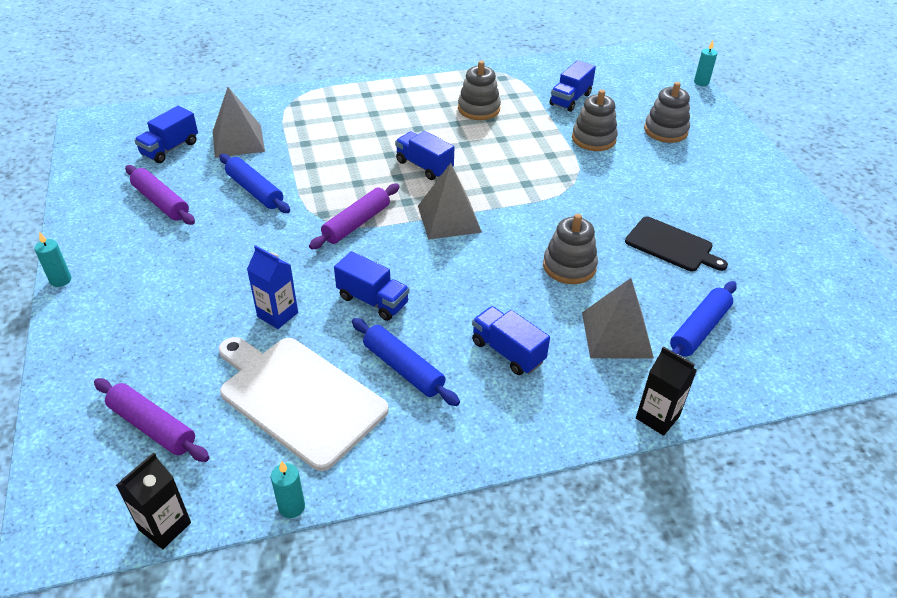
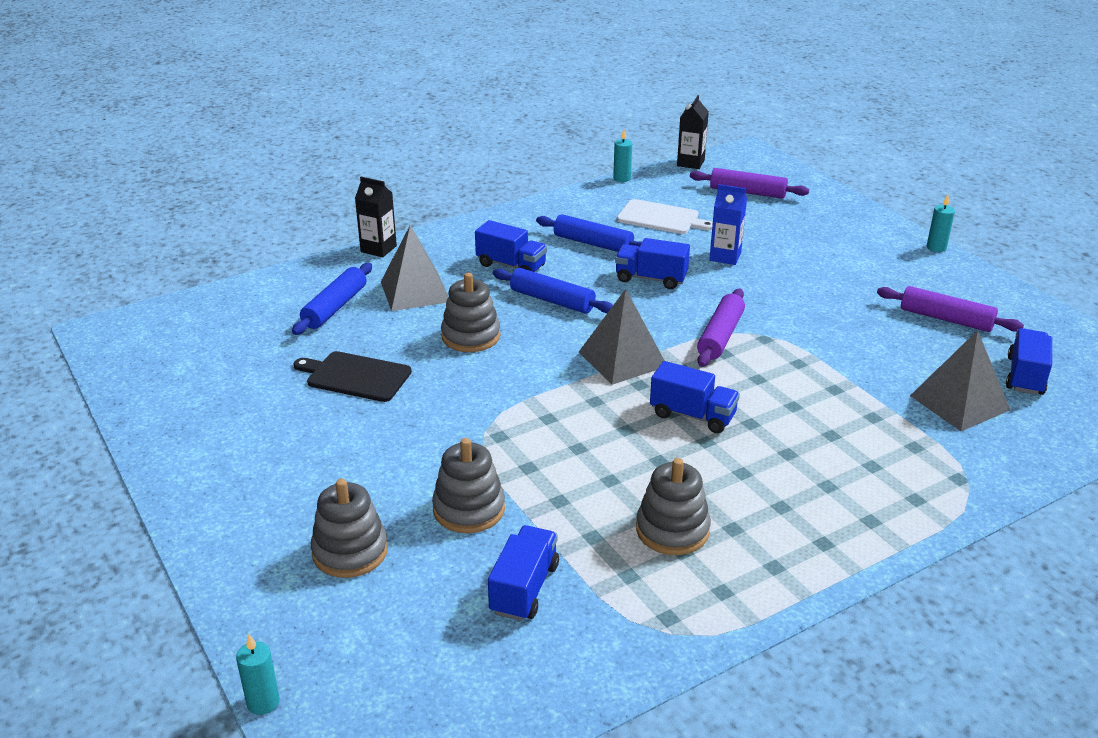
camera: 165 degrees right, 10 degrees down
(255, 190) = (864, 348): blue rolling pin -> blue rolling pin (552, 300)
(298, 398) = (661, 218): white cutting board -> white cutting board, size x0.62

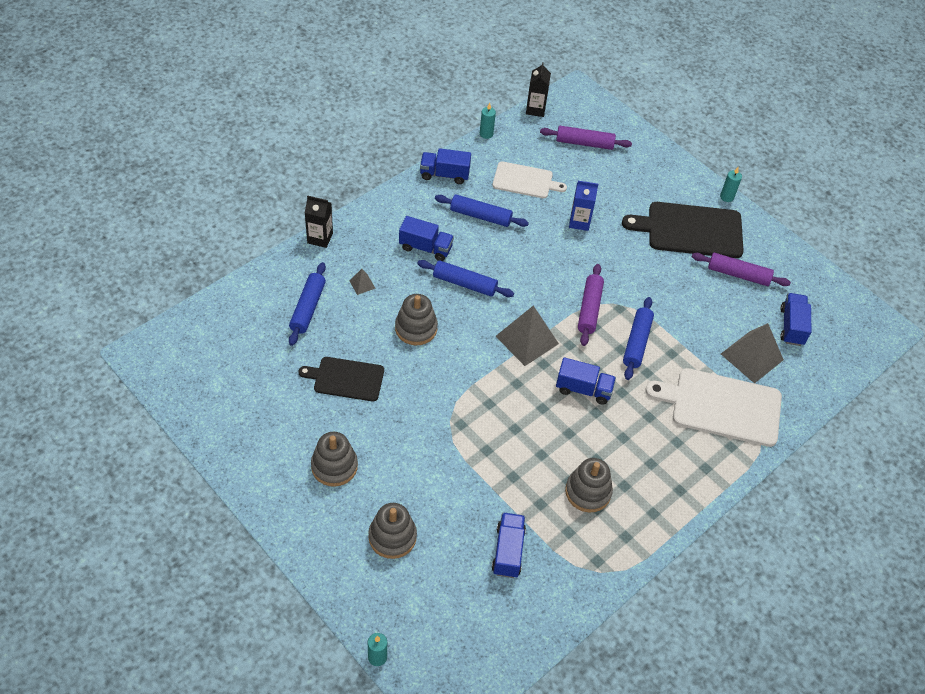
camera: 15 degrees left, 20 degrees up
(415, 291) = (362, 284): grey pyramid -> grey pyramid, size x0.45
(469, 509) = (457, 491): grey stacking toy -> grey stacking toy (334, 466)
(651, 278) = (530, 252): blue truck -> blue truck (444, 174)
(783, 374) = (636, 342): none -> blue rolling pin
(880, 273) = (690, 230): none -> black cutting board
(905, 452) = (721, 406): none -> white cutting board

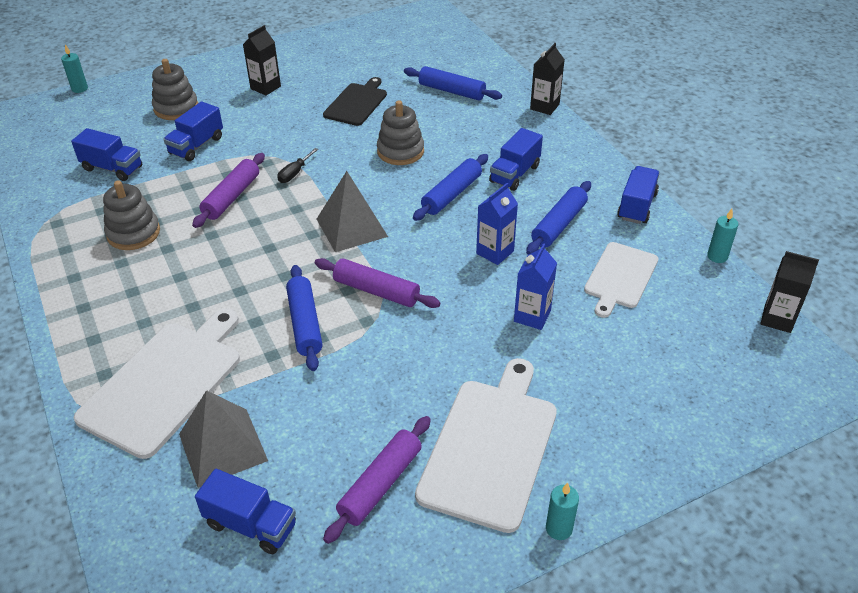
camera: 110 degrees right, 10 degrees down
(334, 466) = (265, 87): grey stacking toy -> black carton
(362, 284) = (473, 125): grey pyramid -> none
(470, 398) = (294, 173): none -> black screwdriver
(524, 248) = (495, 252): none -> blue carton
(583, 389) = (261, 258): blue truck -> blue truck (196, 146)
(584, 143) = (700, 360): purple rolling pin -> purple rolling pin (231, 197)
(636, 342) = (305, 323): blue rolling pin -> blue rolling pin turned 45 degrees clockwise
(690, 230) = (490, 447): black cutting board -> white cutting board

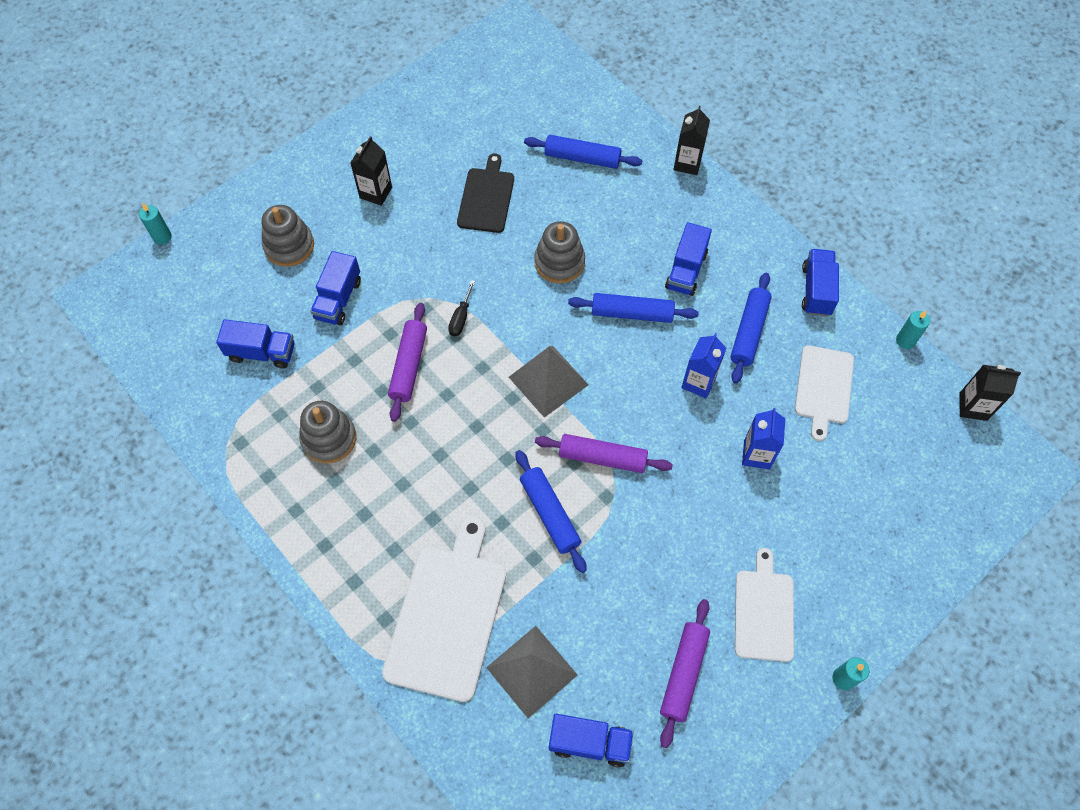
camera: 15 degrees left, 20 degrees up
(451, 194) = (632, 313): blue rolling pin -> blue rolling pin turned 75 degrees clockwise
(490, 447) = (764, 611): white cutting board -> white cutting board, size x0.62

